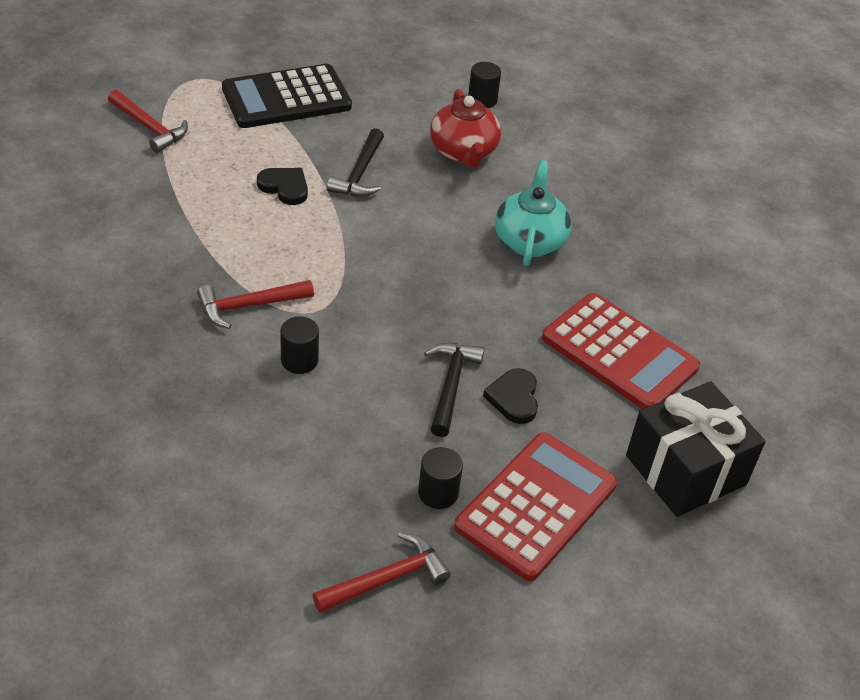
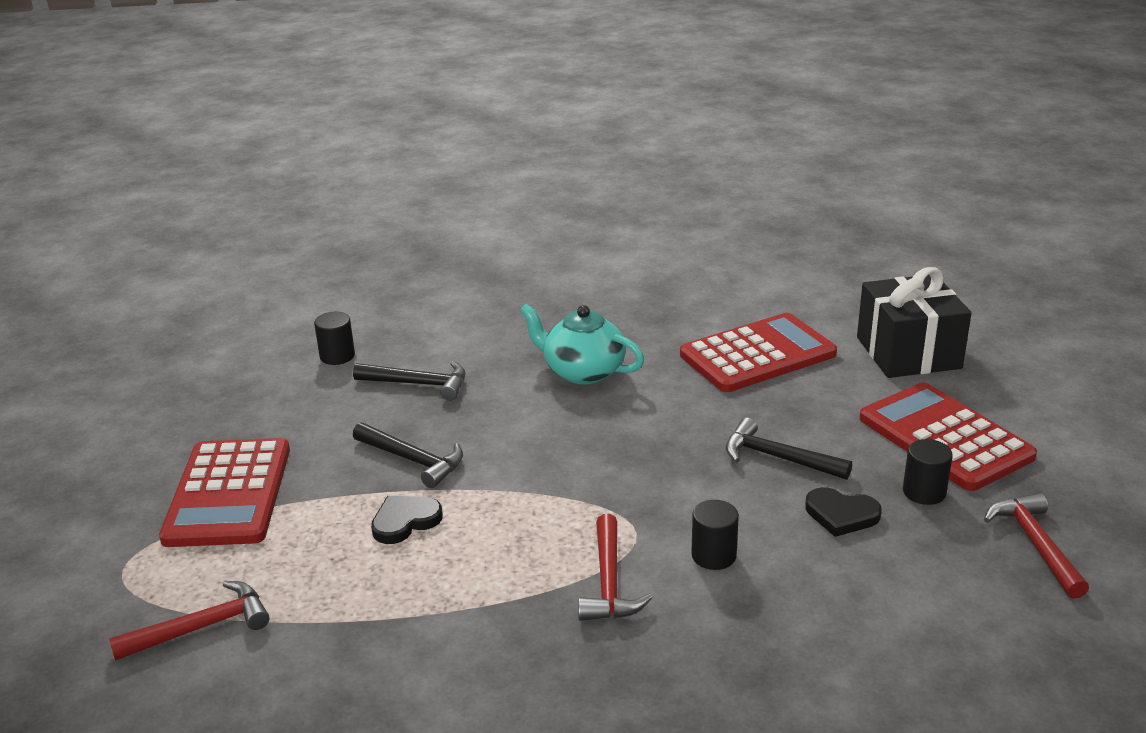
camera: 65 degrees left, 15 degrees down
(286, 98) = (229, 494): black calculator -> red calculator
(463, 152) = (419, 384): red teapot -> black hammer
(514, 398) = (803, 423): black heart -> black heart (841, 515)

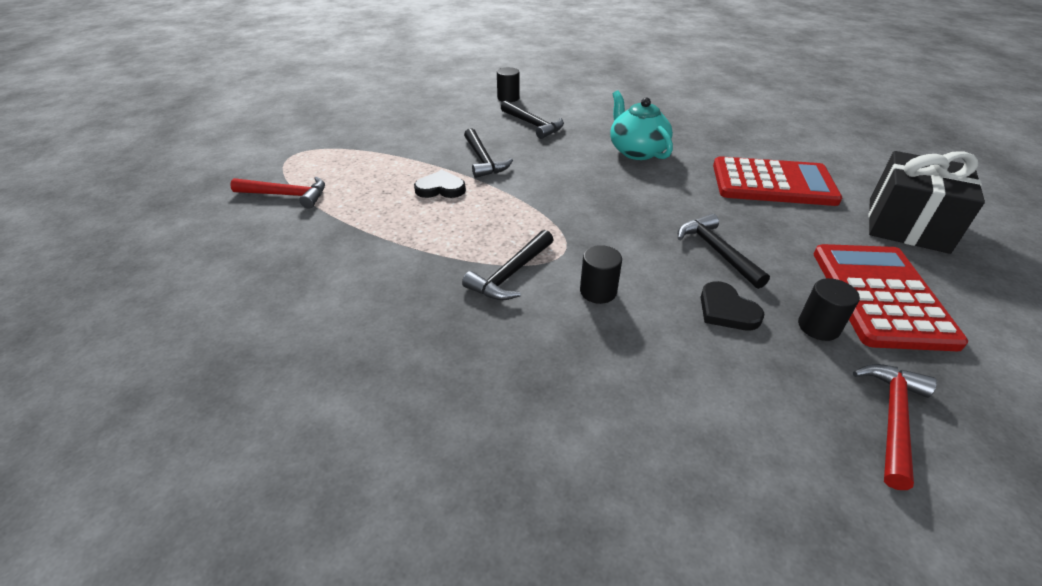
camera: 35 degrees right, 10 degrees up
(229, 494) = (378, 140): red calculator -> none
(609, 583) = (510, 274): red hammer -> black hammer

